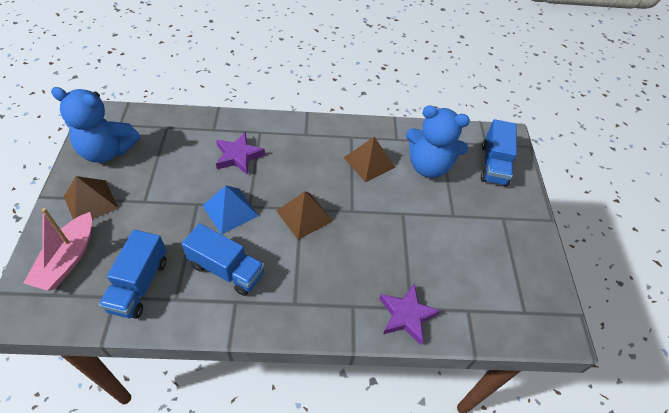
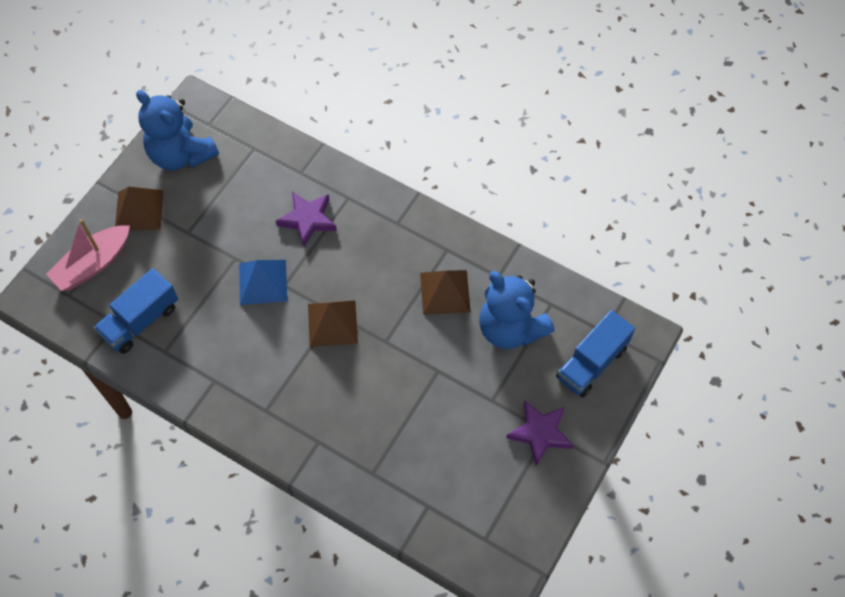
camera: 35 degrees right, 10 degrees up
(226, 269) = (224, 344): blue truck -> none
(406, 315) = (363, 478): purple star -> purple star (540, 433)

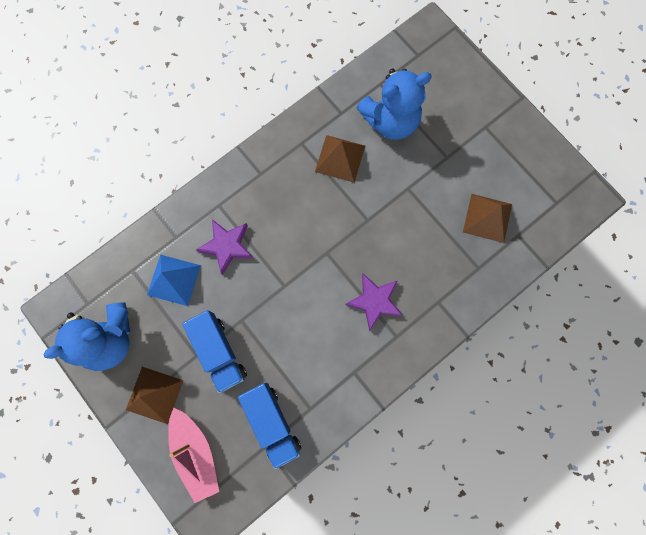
camera: 70 degrees left, 15 degrees up
(263, 282) = (274, 303): blue pyramid -> blue pyramid (174, 280)
(332, 323) = (335, 257): brown pyramid -> brown pyramid (487, 218)
(540, 433) = (485, 132): purple star -> purple star (374, 301)
(591, 363) = (440, 74): blue truck -> blue truck (219, 352)

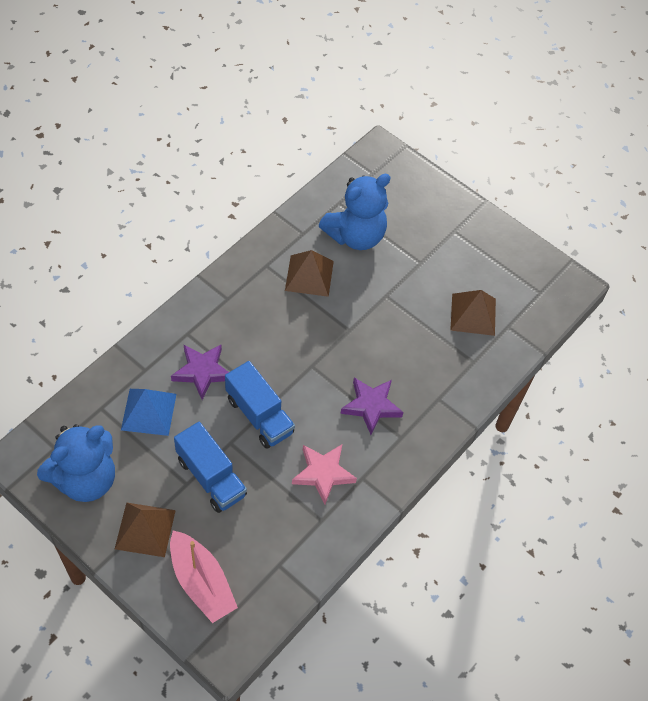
camera: 15 degrees left, 20 degrees down
(272, 422) = (281, 539): blue truck -> blue truck (259, 415)
(319, 363) = (323, 473): none -> pink star

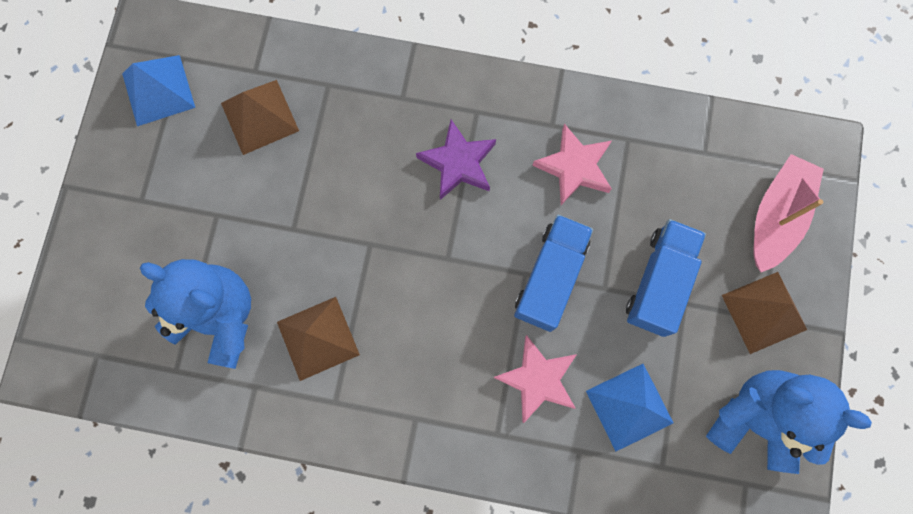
camera: 115 degrees left, 20 degrees up
(202, 372) = (537, 379): purple star -> pink star
(524, 271) = (158, 90): none -> blue pyramid

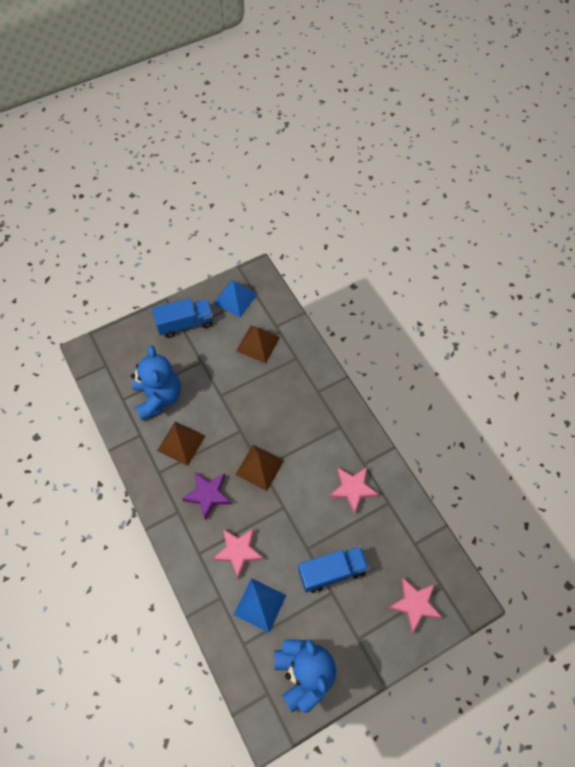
camera: 50 degrees right, 15 degrees down
(458, 163) = (309, 438): purple star -> purple star (208, 495)
(550, 277) = (291, 519): blue truck -> blue truck (185, 324)
(764, 312) = (361, 636): brown pyramid -> brown pyramid (259, 467)
(776, 217) = (414, 604): pink boat -> pink star

